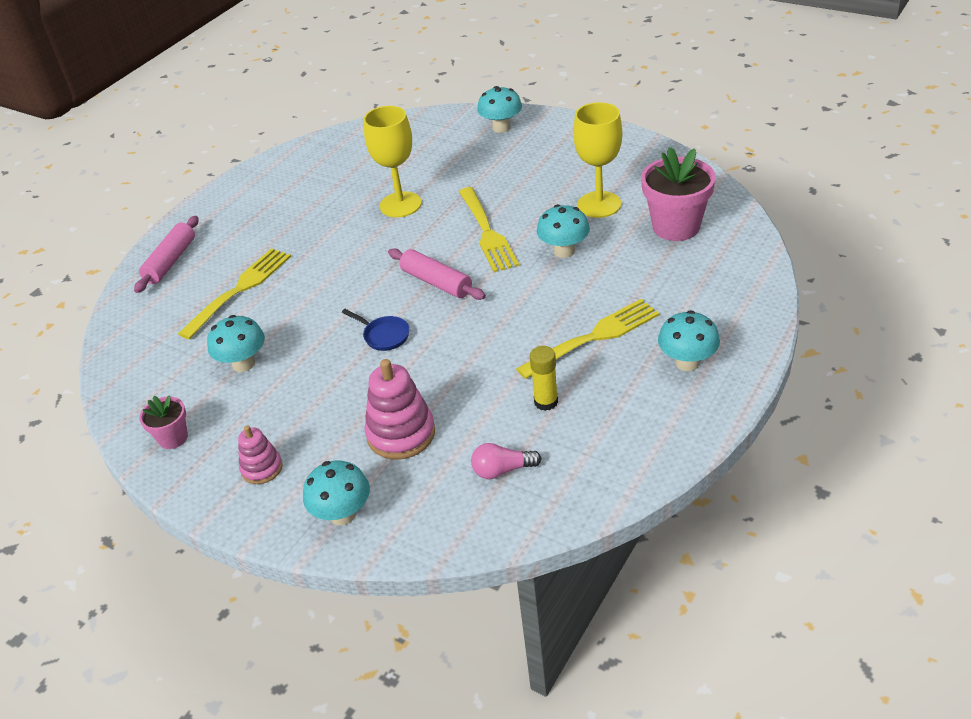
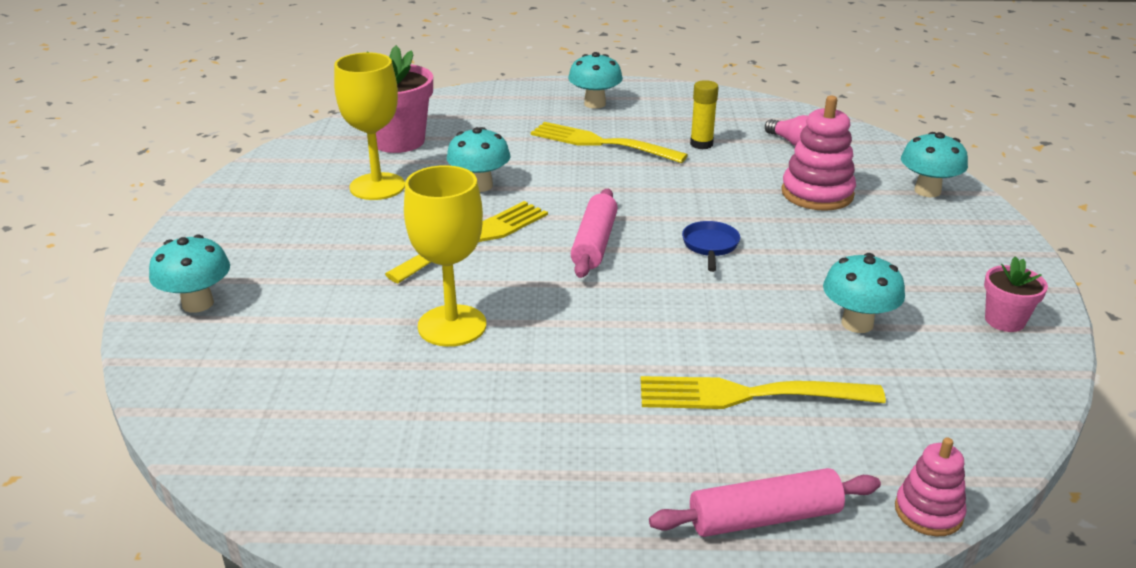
camera: 125 degrees left, 10 degrees down
(262, 468) = (950, 248): pink stacking toy -> pink stacking toy (928, 512)

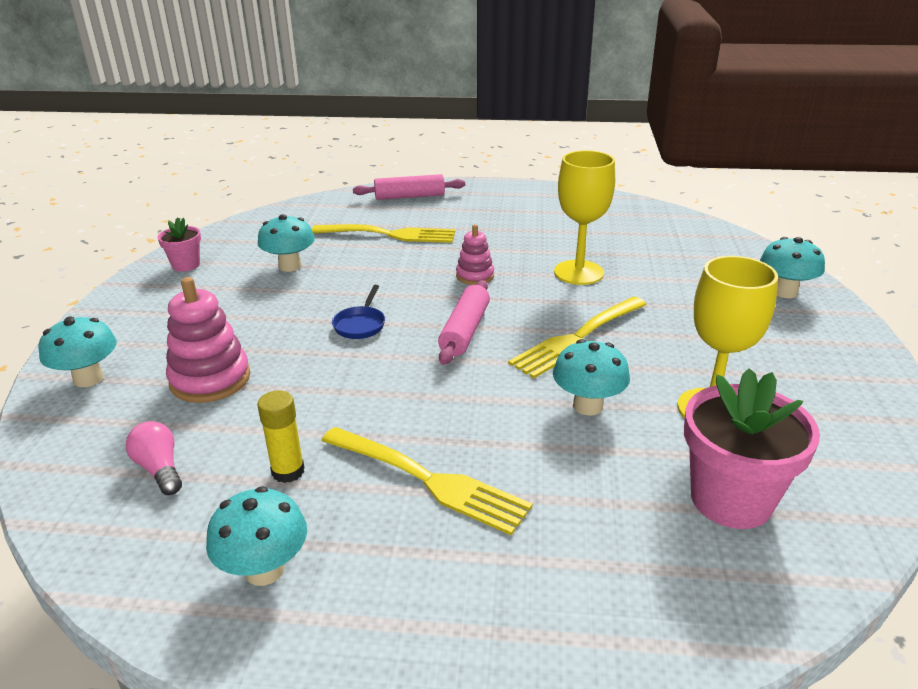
camera: 175 degrees left, 0 degrees up
(595, 104) = (417, 598): turquoise mushroom -> turquoise mushroom (264, 570)
(928, 512) = (332, 196): pink stacking toy -> pink stacking toy (475, 276)

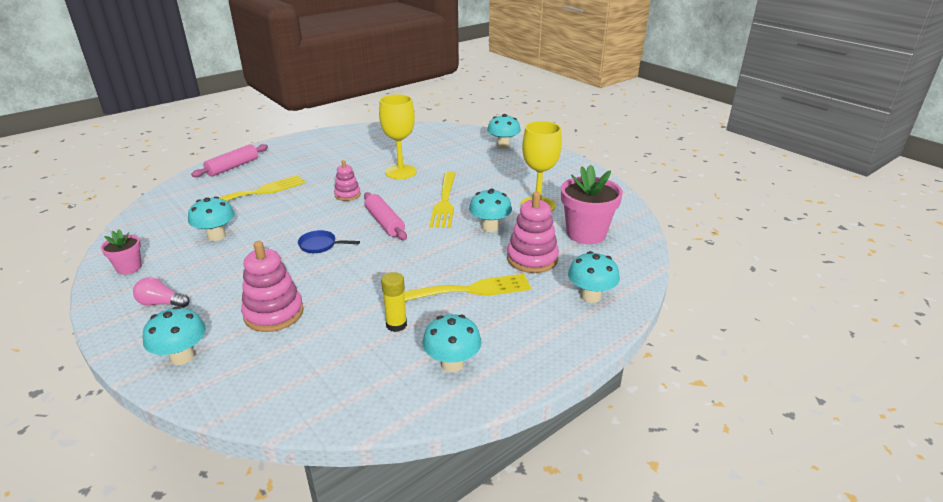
camera: 45 degrees left, 0 degrees up
(160, 469) = (322, 364): pink light bulb -> pink light bulb (161, 303)
(360, 324) = (320, 245): blue pan -> blue pan turned 135 degrees clockwise
(581, 488) = (532, 258): none -> pink stacking toy
(585, 611) = (590, 296): none -> turquoise mushroom

